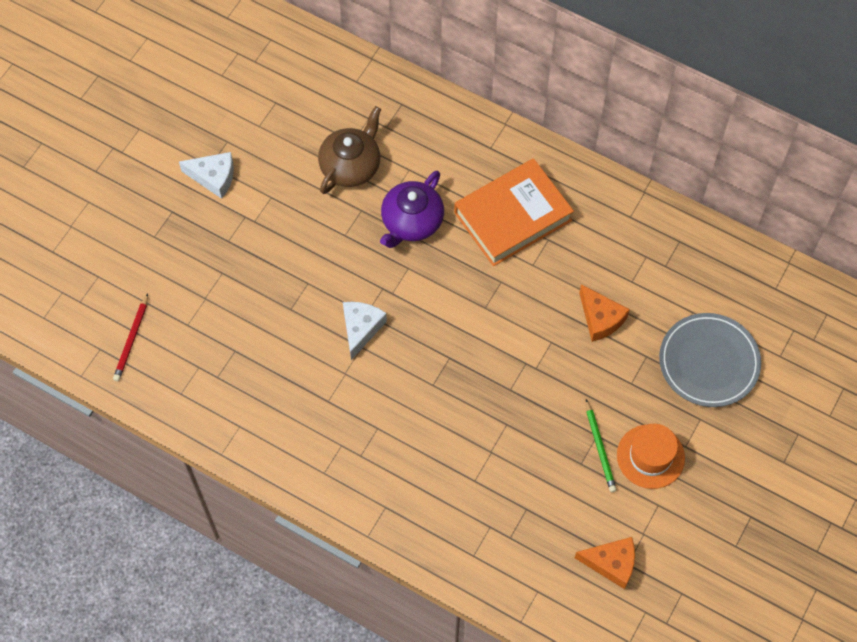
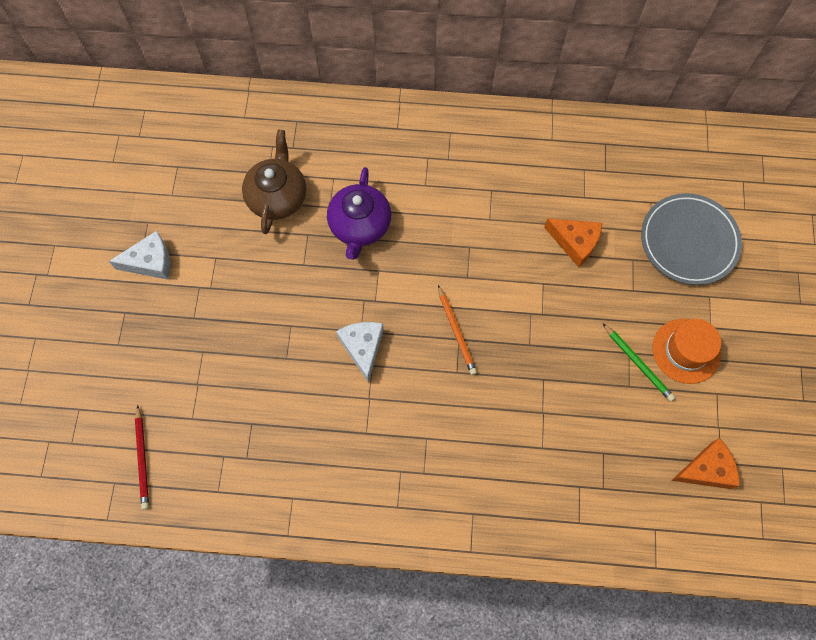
camera: 25 degrees left, 5 degrees up
(450, 350) = (456, 331): none -> orange pencil
(513, 216) = (449, 182): orange book -> none

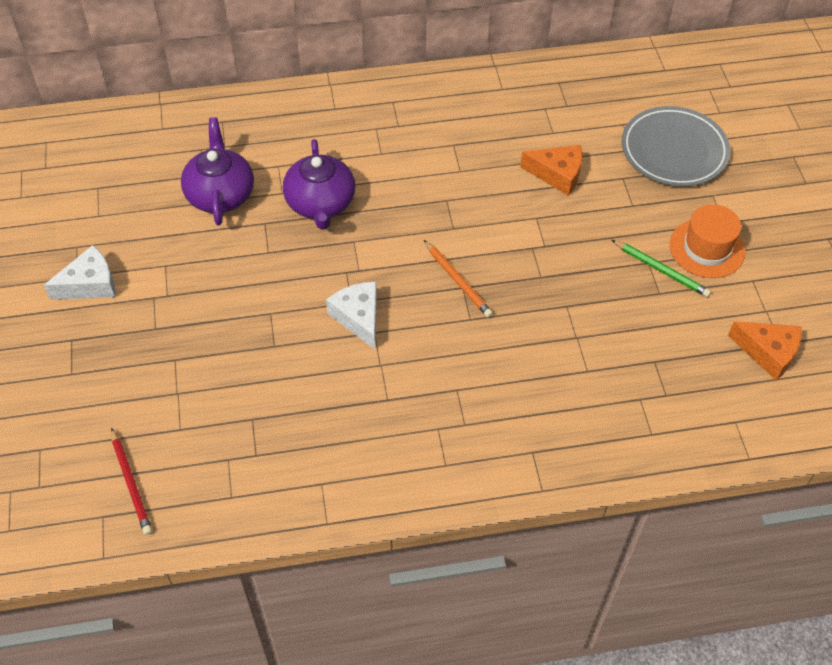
camera: 15 degrees left, 15 degrees down
(277, 196) = (220, 194): brown teapot -> purple teapot
(706, 469) = (768, 353): orange cheese -> orange cheese turned 60 degrees clockwise

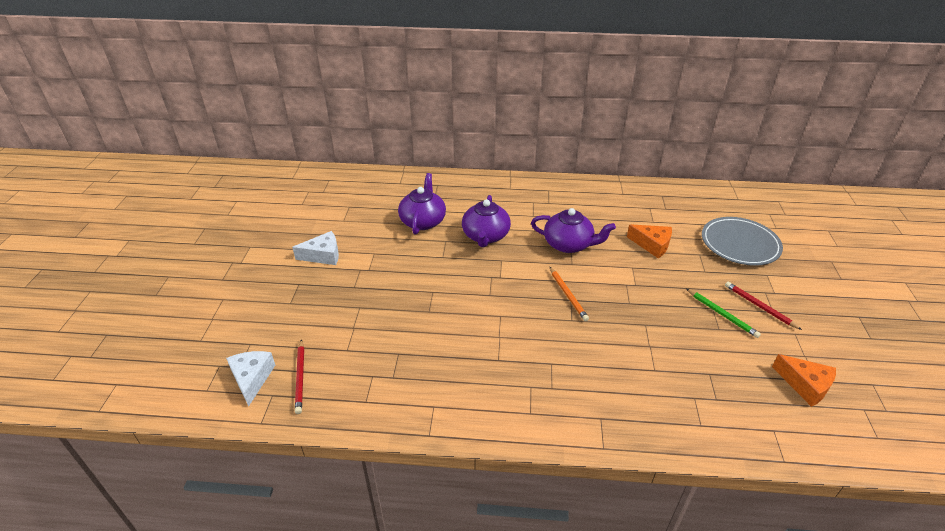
camera: 15 degrees right, 15 degrees down
(358, 317) = (492, 305): white cheese -> white cheese (252, 378)
(442, 196) = (569, 244): none -> purple teapot
(707, 248) = (759, 306): orange hat -> red pencil

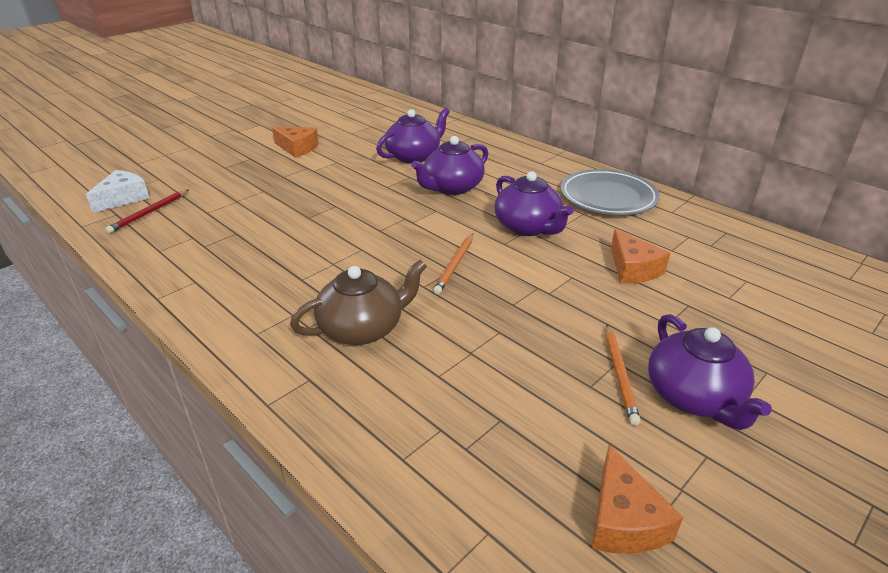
camera: 40 degrees right, 5 degrees down
(323, 255) = (297, 148): white cheese -> orange cheese
(581, 368) = (363, 328): none -> brown teapot
(722, 314) = (620, 375): green pencil -> orange pencil
(739, 244) = (772, 322): grey plate -> grey plate (608, 197)
(759, 306) = (694, 397): red pencil -> purple teapot

